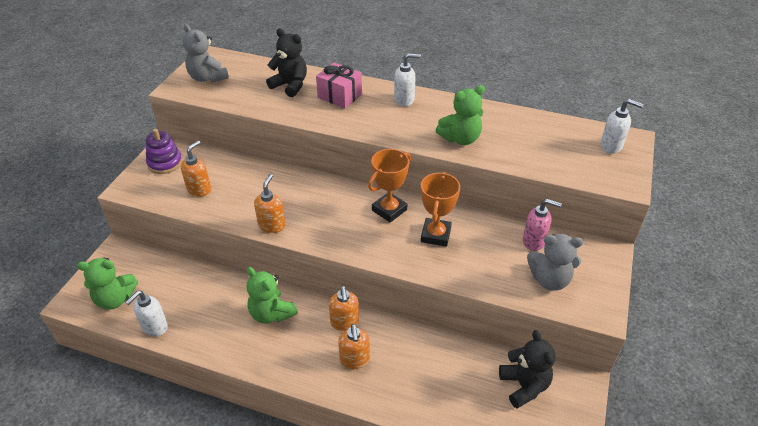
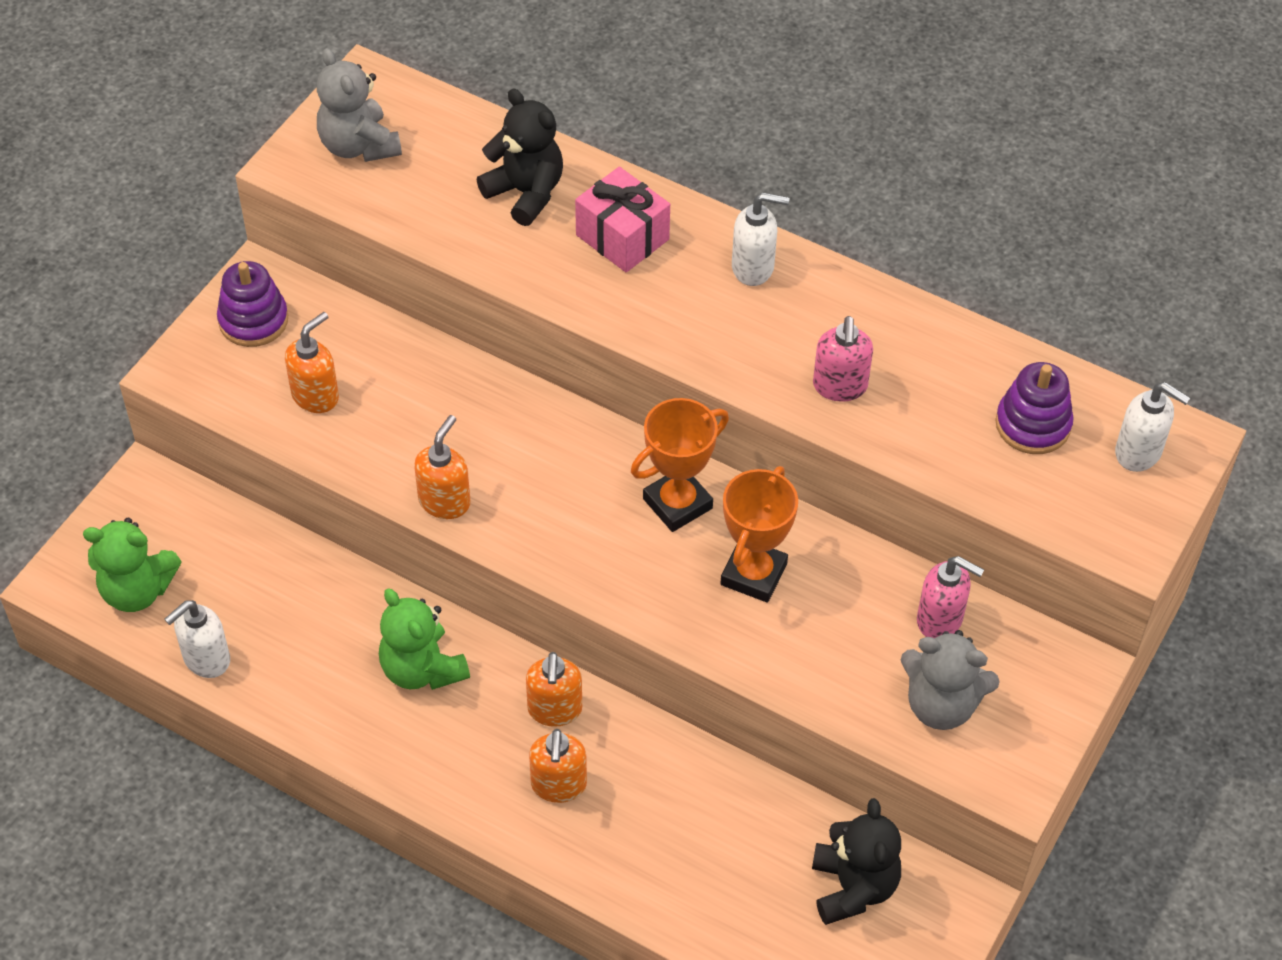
camera: 10 degrees right, 10 degrees up
(460, 139) = (840, 386): green teddy bear -> pink soap dispenser
(557, 142) = (1033, 424): none -> purple stacking toy

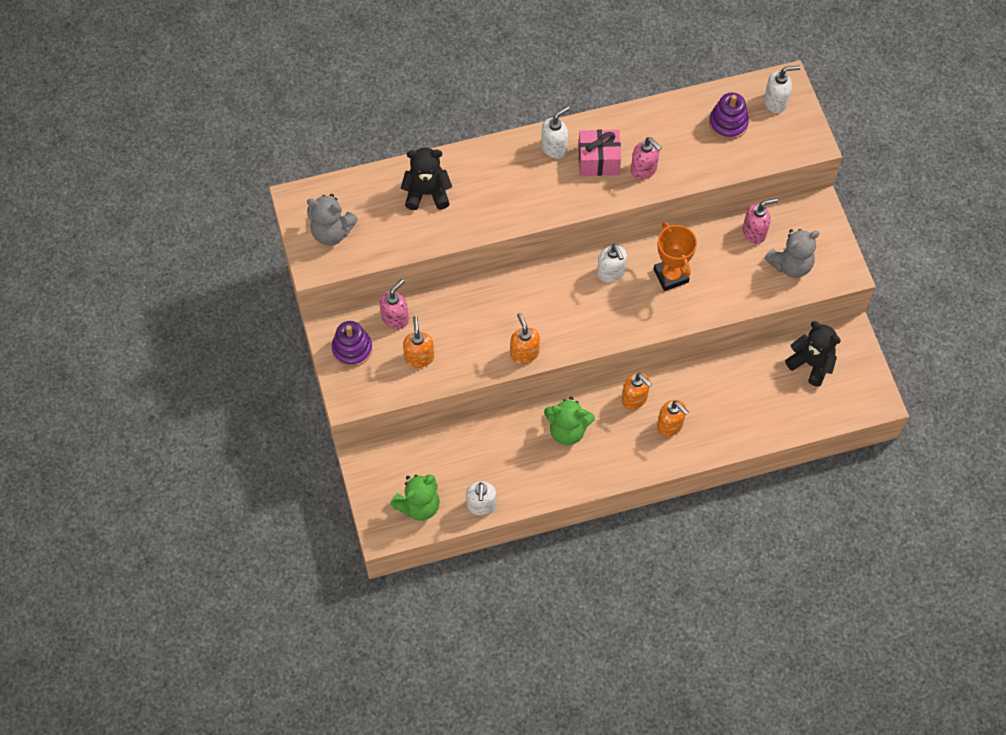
camera: 45 degrees left, 10 degrees up
(347, 329) = (395, 318): none -> pink soap dispenser
(622, 237) = (489, 179): pink gift -> pink gift (598, 160)
(677, 503) = (611, 273): orange trophy -> white soap dispenser

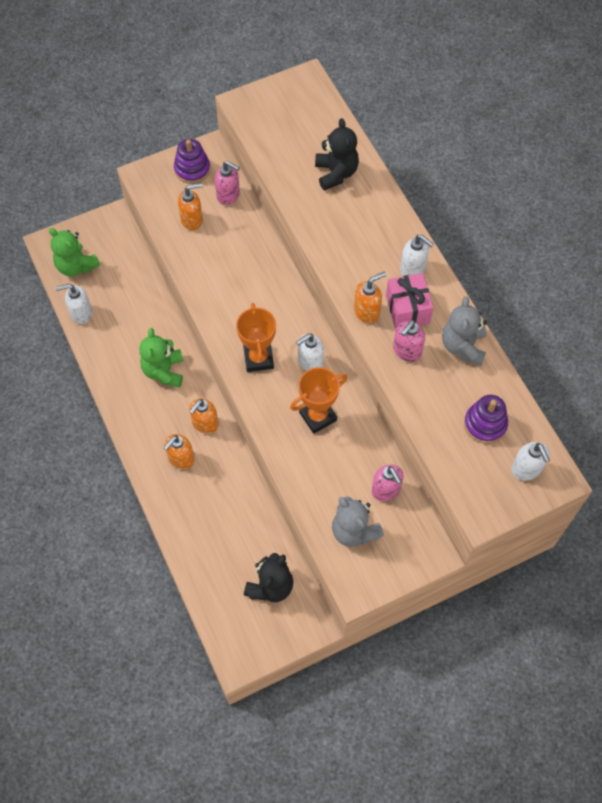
camera: 80 degrees right, 0 degrees up
(332, 232) = (279, 109): grey teddy bear -> grey teddy bear (463, 346)
(524, 353) = (209, 301): orange soap dispenser -> orange soap dispenser (367, 311)
(599, 317) = (258, 358): none -> orange trophy

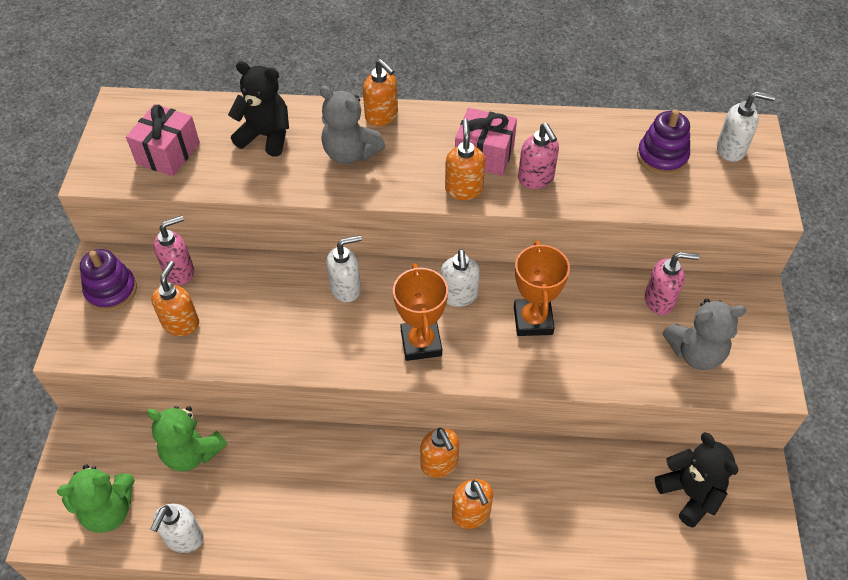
camera: 60 degrees left, 10 degrees down
(164, 371) = (338, 476): green teddy bear -> green teddy bear (192, 452)
(258, 358) = (421, 343): orange trophy -> orange trophy turned 60 degrees clockwise
(285, 129) = (168, 153): none -> pink gift
(401, 229) = (382, 116): none -> orange soap dispenser
(413, 268) = (437, 129): white soap dispenser -> white soap dispenser (346, 288)
(463, 346) = (559, 133): grey teddy bear -> grey teddy bear (350, 153)

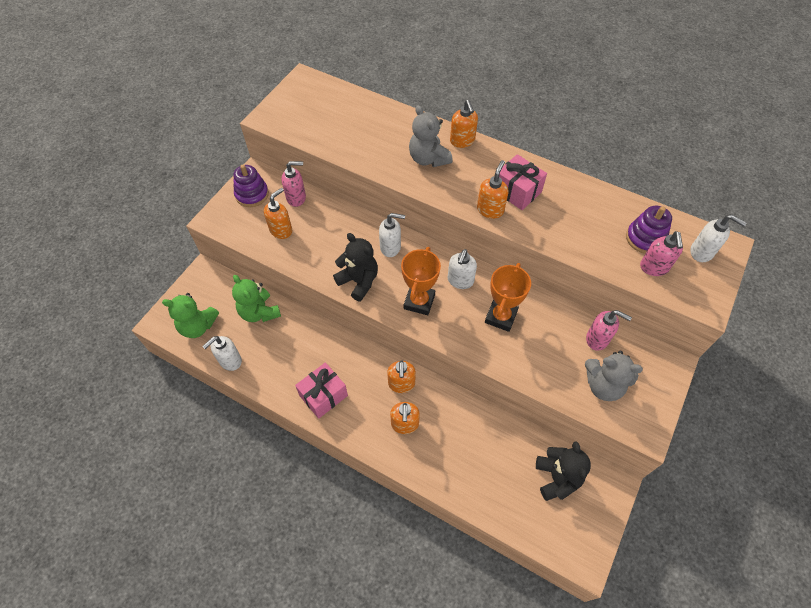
camera: 25 degrees right, 5 degrees up
(168, 153) = (316, 119): pink gift -> pink gift (323, 395)
(266, 136) = (381, 129): black teddy bear -> black teddy bear (359, 281)
(536, 178) = (544, 221): pink soap dispenser -> pink soap dispenser (654, 267)

